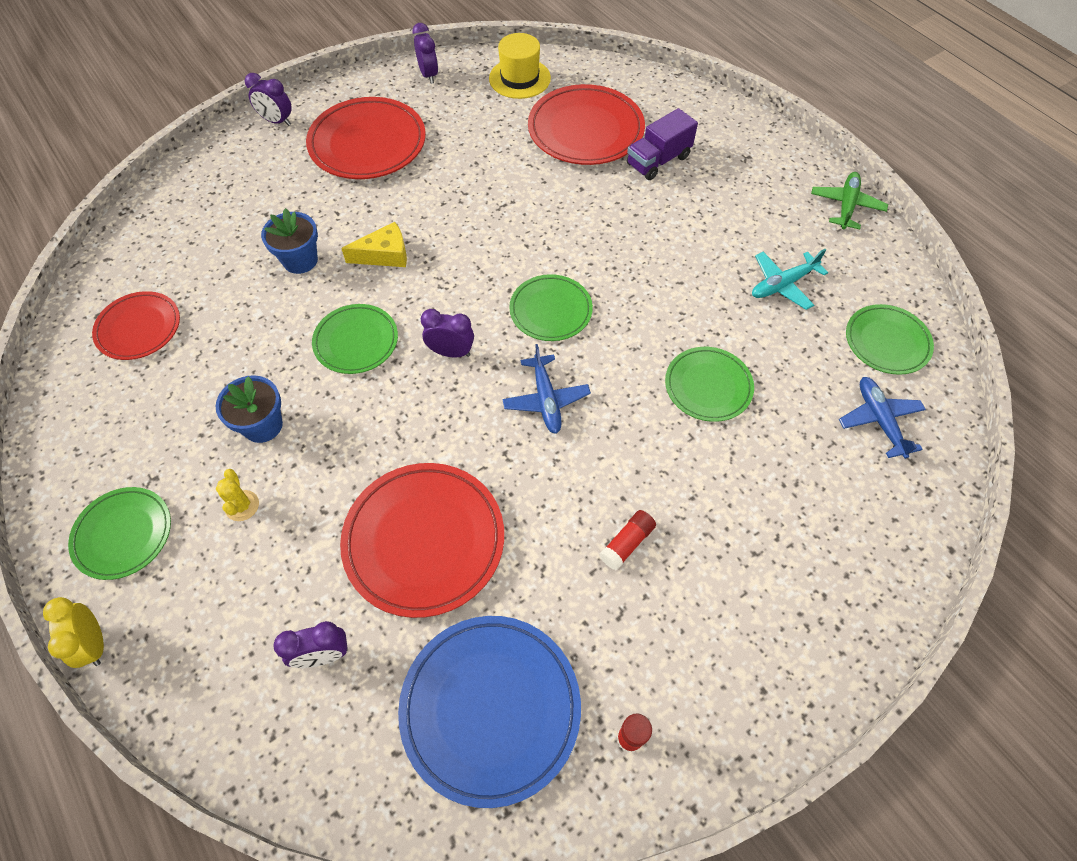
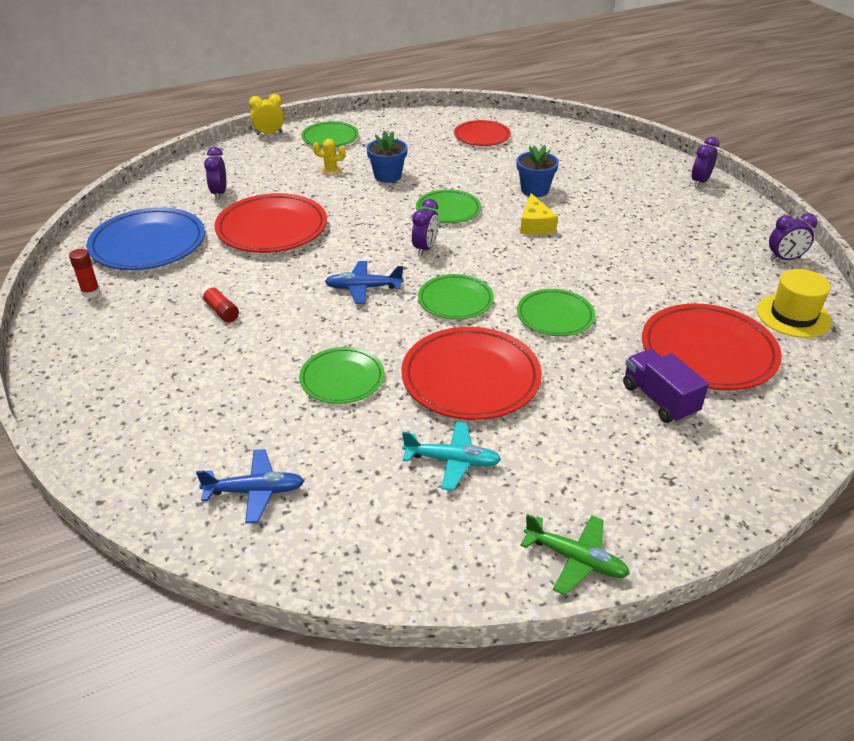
camera: 100 degrees right, 20 degrees down
(367, 143) = (674, 222): red plate -> red plate (471, 378)
(782, 285) = (452, 461): turquoise plane -> turquoise plane turned 120 degrees clockwise
(886, 342) = (348, 530): green plate -> green plate (555, 316)

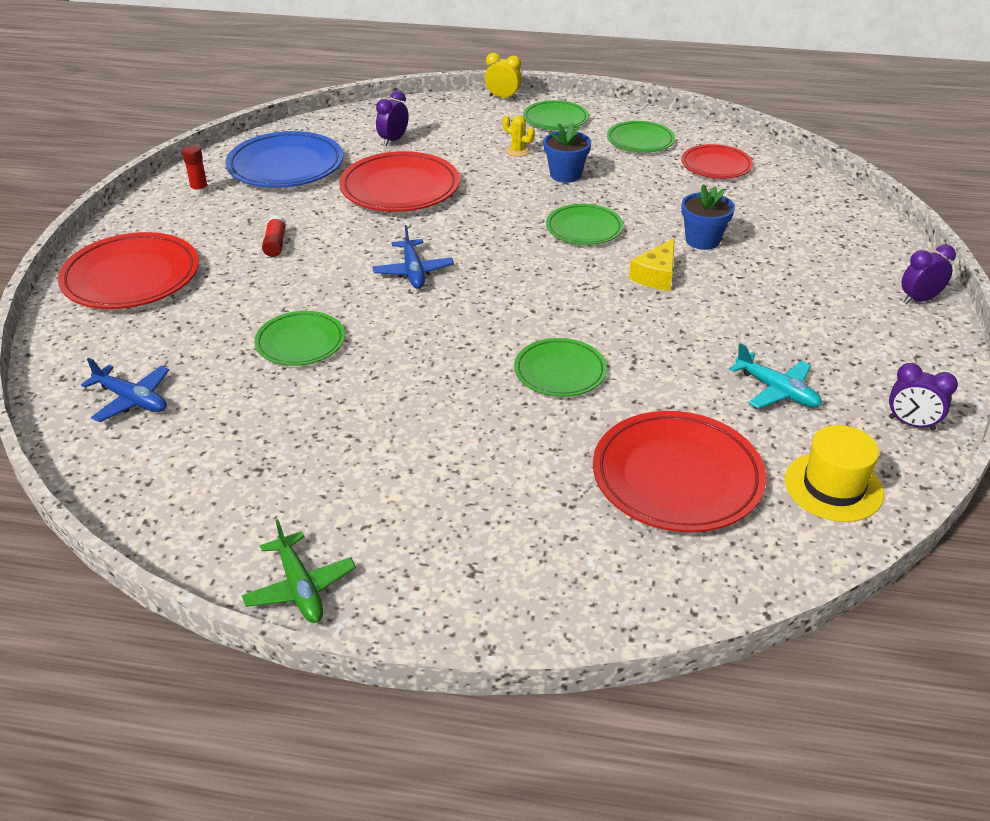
camera: 35 degrees right, 0 degrees up
(363, 288) = (413, 272): blue plane -> blue plane turned 135 degrees counterclockwise
(425, 248) = (515, 257): purple clock -> none
(452, 461) = (303, 453): turquoise plane -> turquoise plane (777, 391)
(455, 300) = (482, 317): green plate -> green plate (640, 141)
(471, 378) = (407, 392): red plate -> red plate (131, 277)
(659, 399) = (561, 496): purple truck -> none

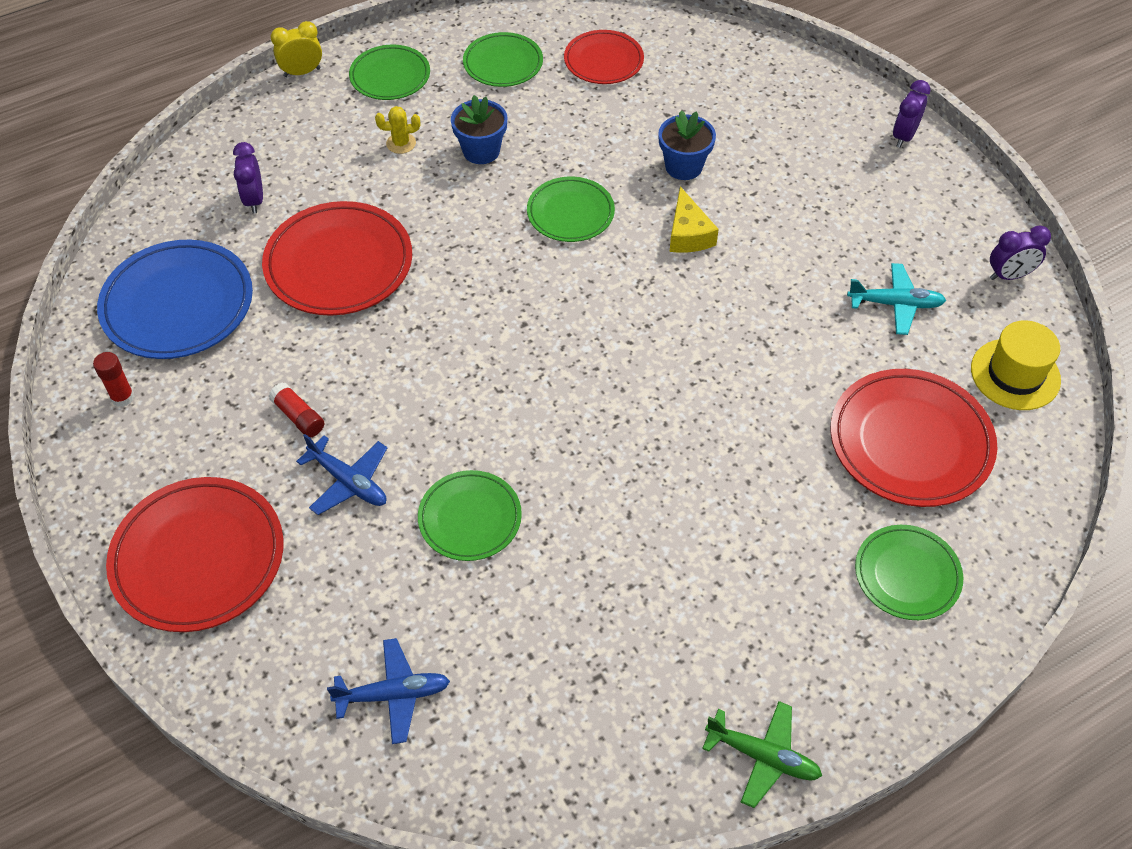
camera: 40 degrees left, 15 degrees up
(413, 272) = (475, 364): blue plane -> blue plane (349, 482)
(560, 371) = (722, 396): green plate -> green plate (907, 575)

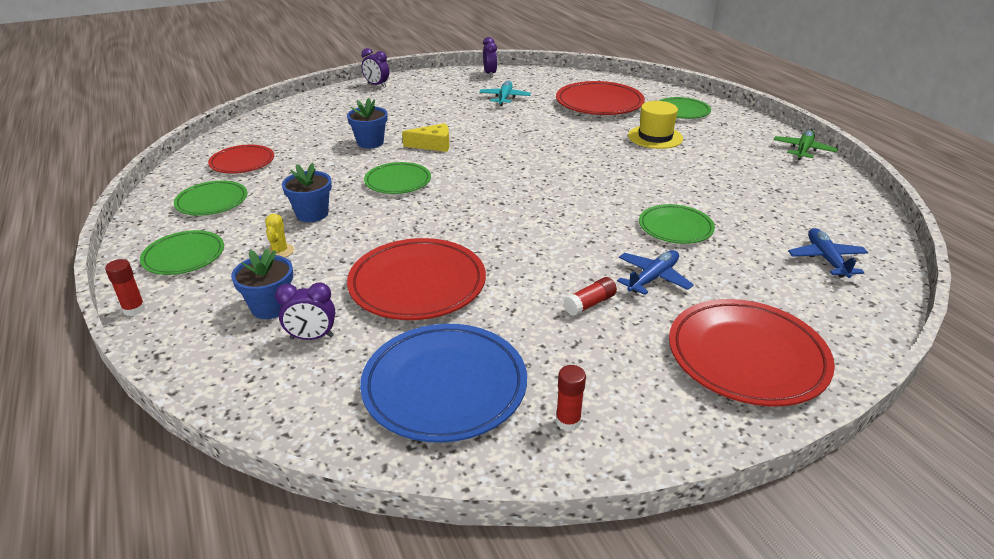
camera: 85 degrees left, 20 degrees down
(302, 72) = (134, 309): yellow clock -> red glue stick
(302, 161) = (270, 307): none -> blue flower pot
(1015, 374) = (555, 79): yellow hat -> yellow hat (655, 137)

